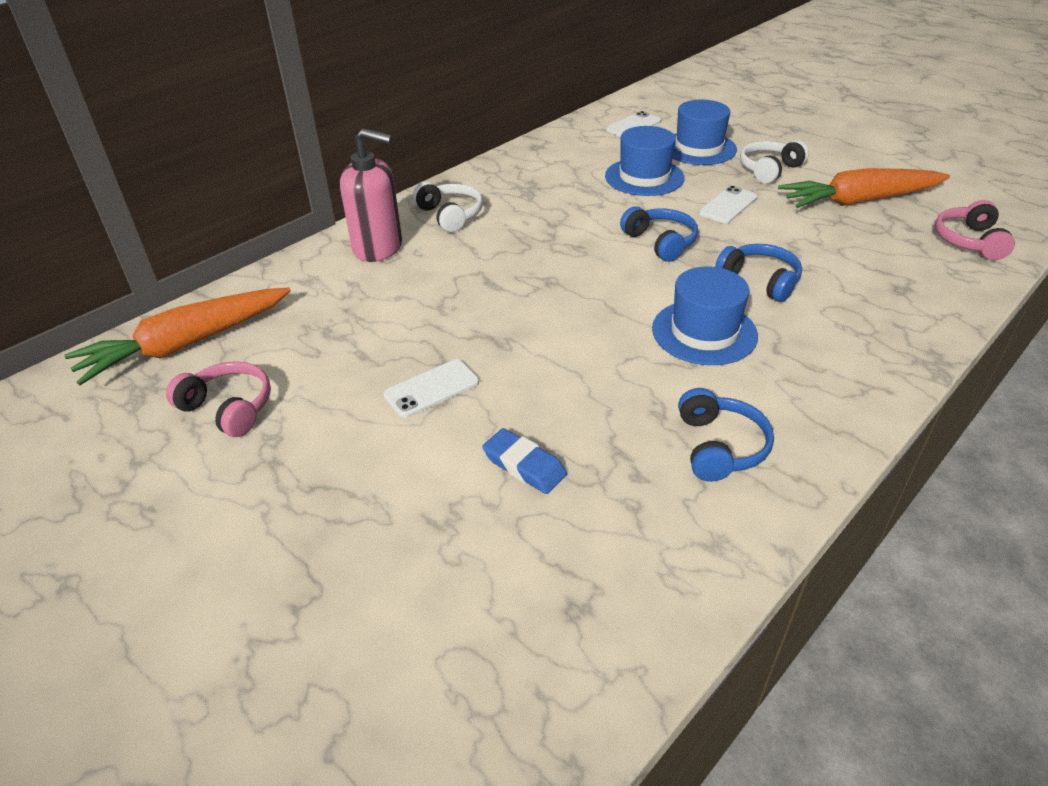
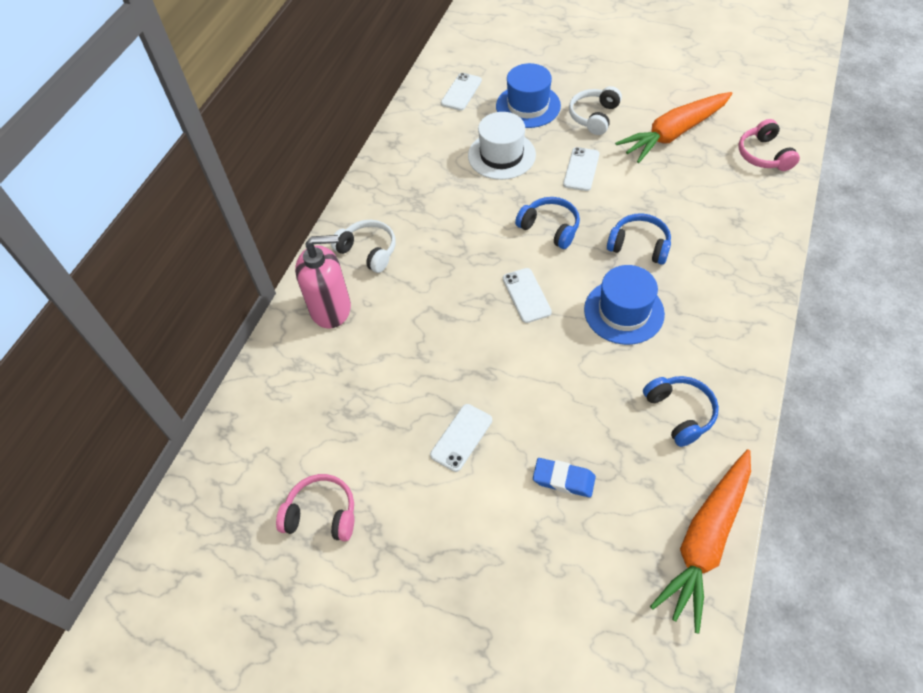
camera: 20 degrees left, 15 degrees up
(186, 345) = (242, 468): orange carrot -> orange carrot (705, 541)
(595, 289) = (526, 295): none -> white phone
(644, 177) = (501, 155): blue hat -> white hat

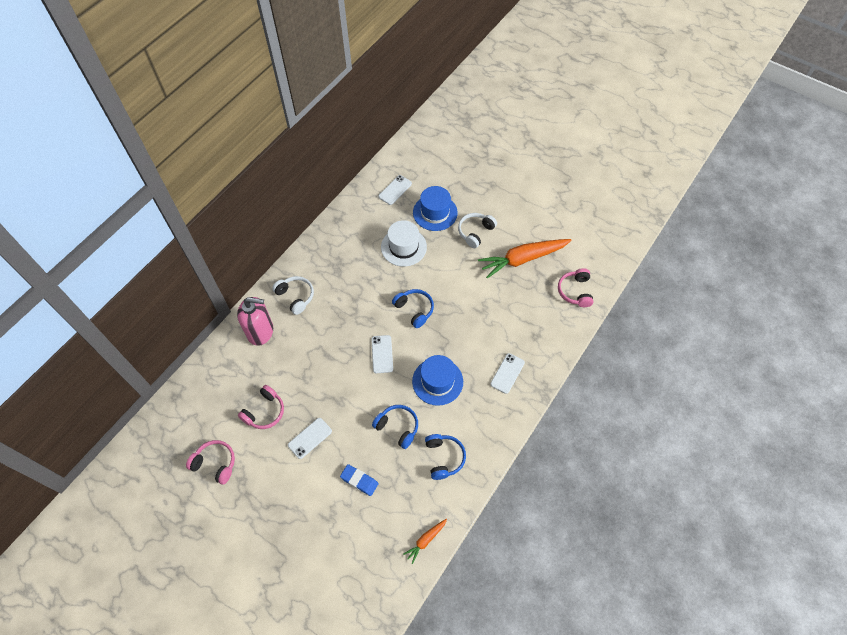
camera: 10 degrees right, 5 degrees up
(376, 418) = (264, 412): none -> pink headphones
(581, 169) = (451, 271): white phone -> white phone (507, 373)
(639, 245) = (466, 337): blue headphones -> blue headphones (397, 427)
(705, 541) = (425, 540): orange carrot -> orange carrot, size x0.46

